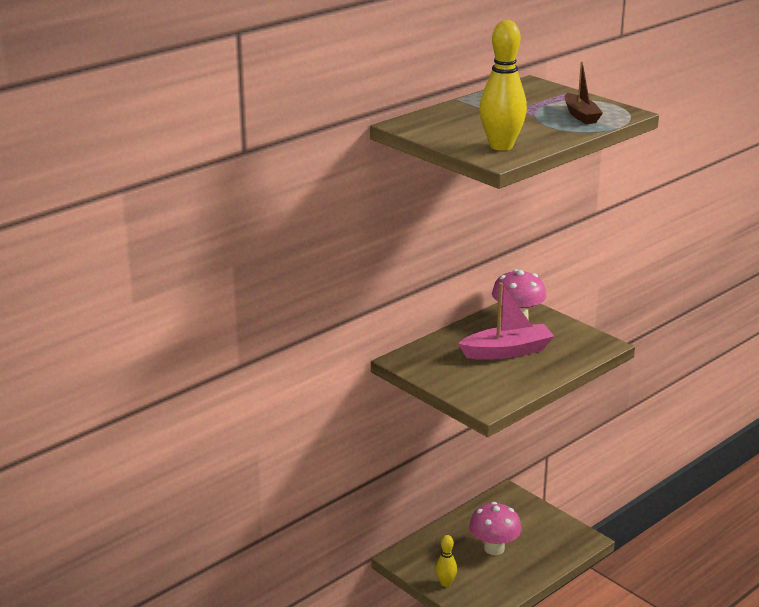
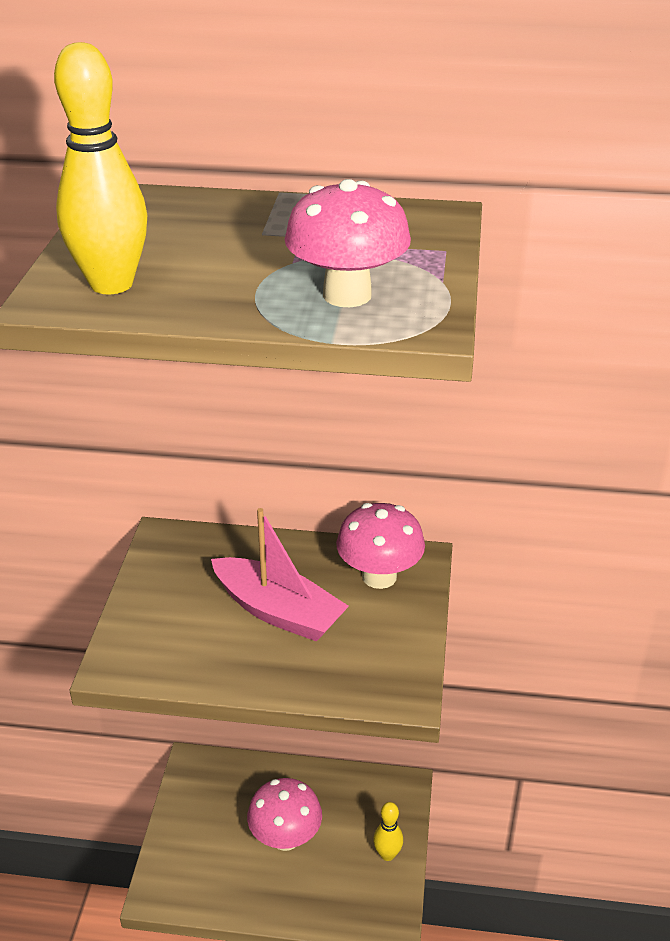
camera: 50 degrees right, 10 degrees up
(446, 583) = (182, 832): yellow bowling pin -> yellow bowling pin (387, 854)
(581, 115) = (347, 295): brown boat -> pink mushroom

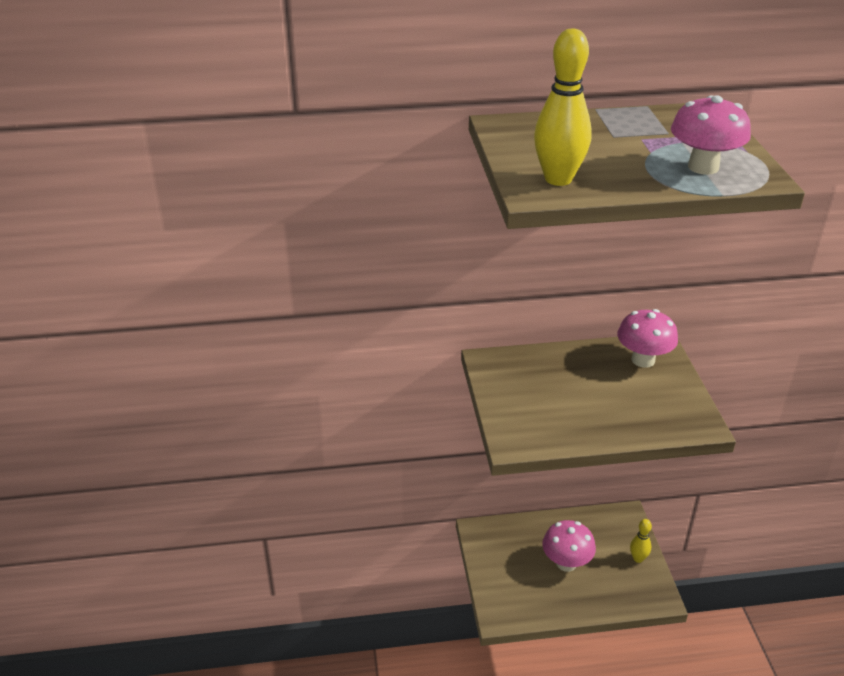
camera: 15 degrees left, 0 degrees up
(278, 611) = (594, 392): pink boat -> none

